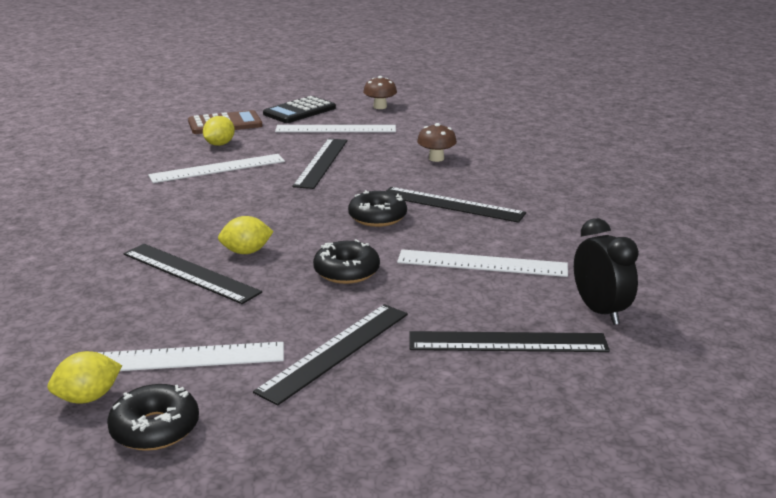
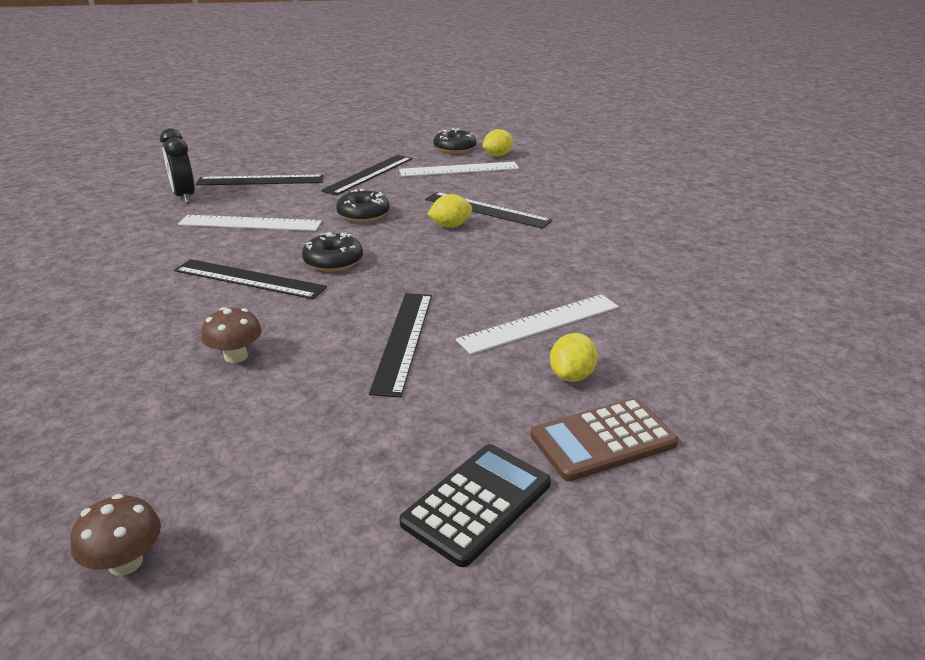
camera: 175 degrees right, 5 degrees up
(336, 129) = (391, 433): white ruler -> none
(380, 107) = (296, 537): brown mushroom -> brown mushroom (125, 562)

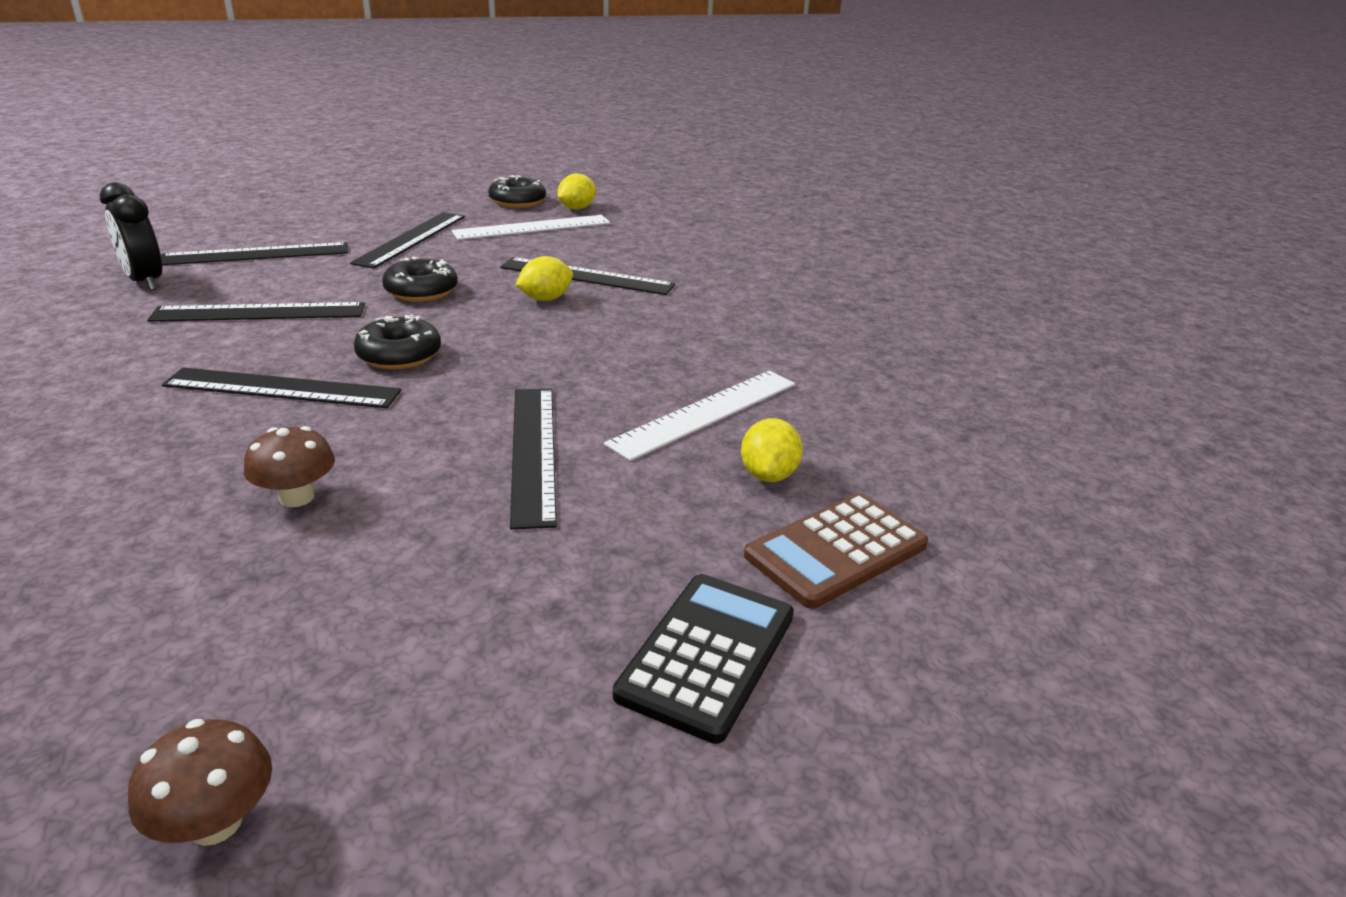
camera: 15 degrees left, 0 degrees up
(250, 223) = (259, 313): white ruler -> black ruler

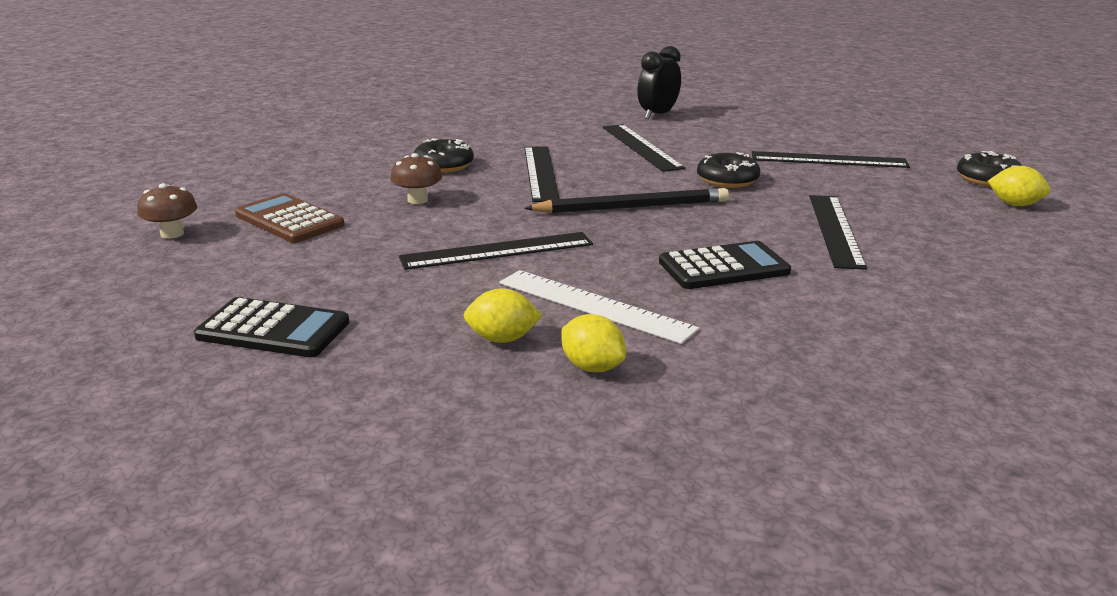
camera: 80 degrees right, 5 degrees down
(256, 254) = (734, 127): black ruler -> none
(399, 355) = (611, 192): black donut -> black donut (443, 165)
(457, 352) = (632, 207): none -> black pencil
(532, 227) = (927, 194): white ruler -> none
(545, 299) = (762, 221): yellow lemon -> yellow lemon (592, 367)
(644, 337) = (723, 267): none -> black calculator
(836, 550) = (398, 372): brown calculator -> brown calculator (289, 220)

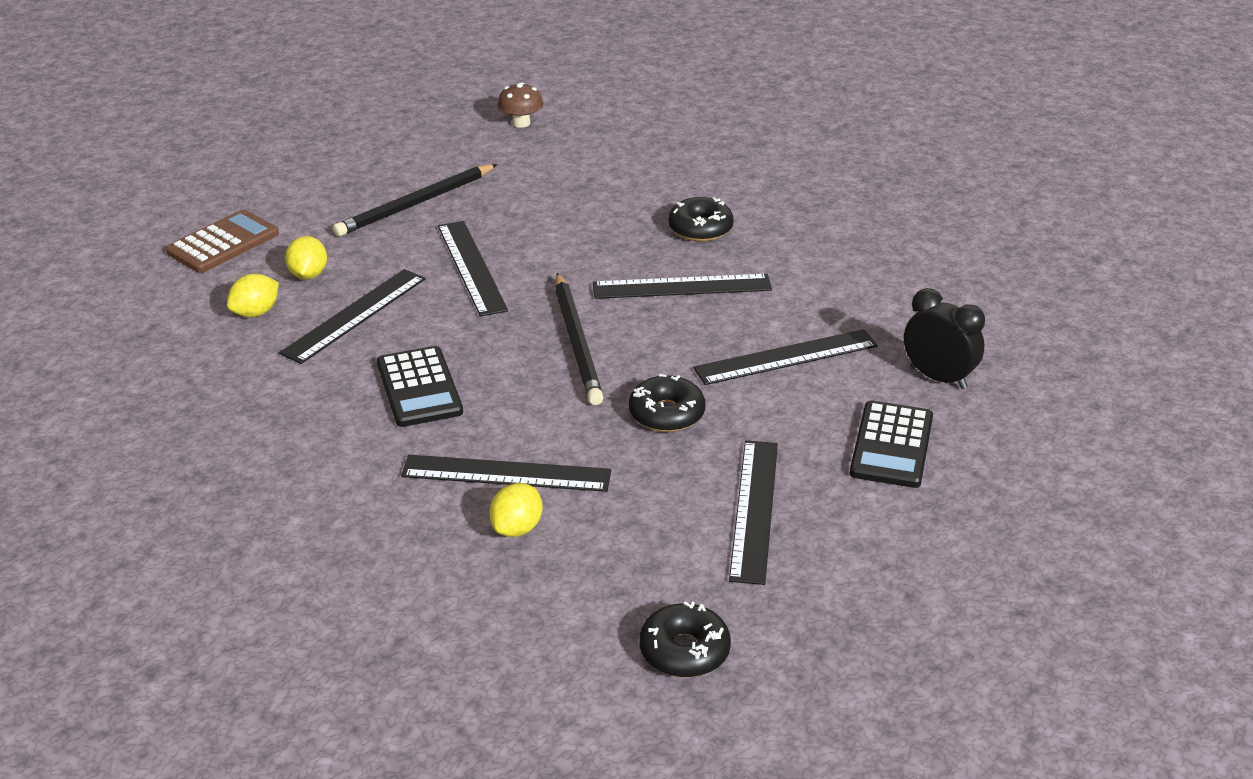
camera: 90 degrees right, 10 degrees up
(273, 330) = (345, 186): black calculator -> black calculator (891, 445)
(289, 220) = (548, 166): brown calculator -> brown calculator (223, 243)
(345, 283) = (415, 204): none -> black pencil
(417, 200) = (597, 221): brown mushroom -> none
(594, 305) = (354, 315): white ruler -> black ruler
(1015, 204) = (584, 649): yellow lemon -> yellow lemon (517, 528)

